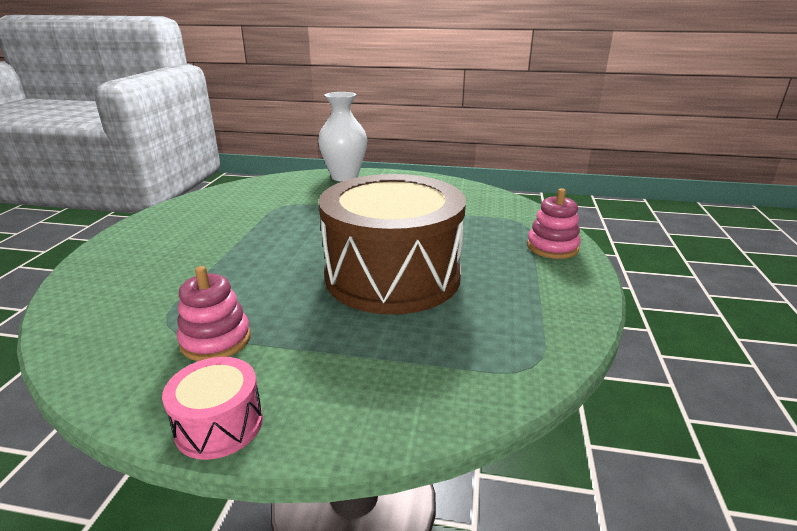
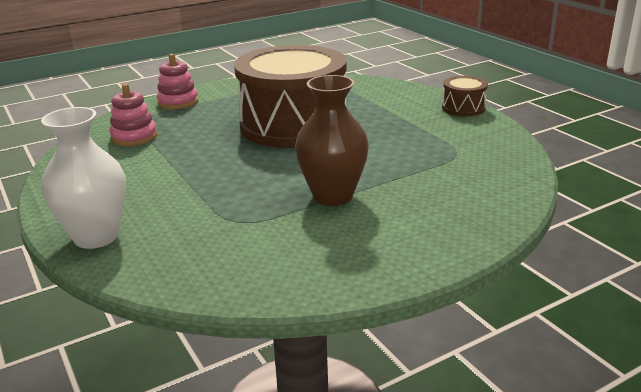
camera: 130 degrees left, 0 degrees up
(216, 340) = (436, 134): pink stacking toy -> pink stacking toy (134, 137)
(219, 424) = (463, 108): pink drum -> brown drum
(245, 238) = (333, 196): none -> brown vase

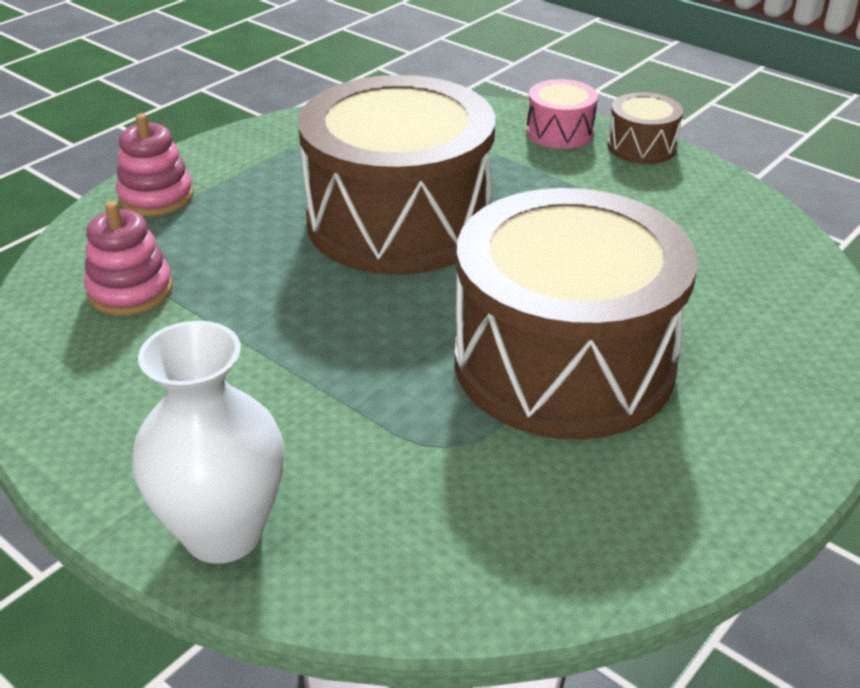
camera: 20 degrees left, 10 degrees up
(333, 196) = (564, 362): brown vase -> brown drum
(418, 97) = (560, 132): none -> pink drum

